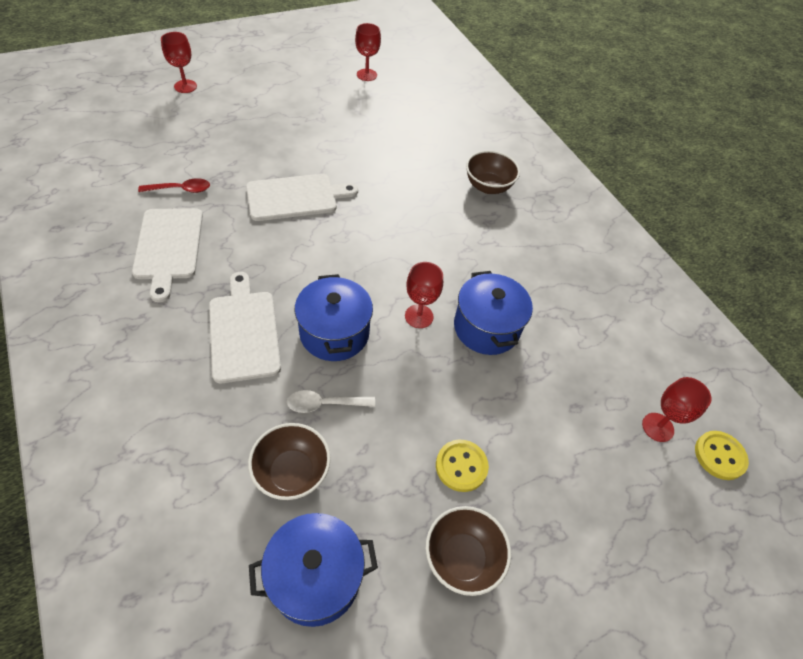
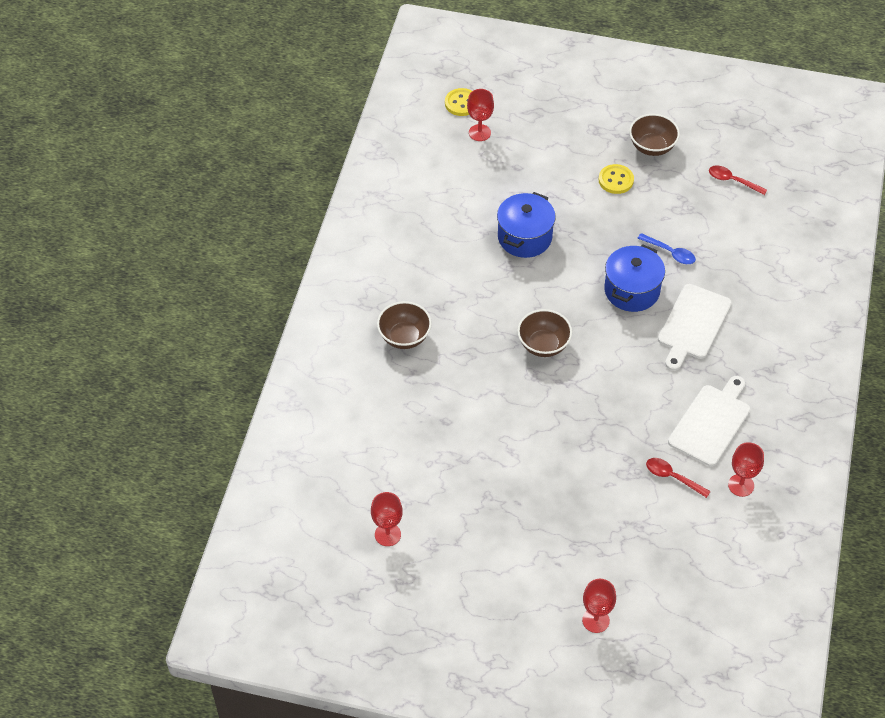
camera: 135 degrees left, 0 degrees up
(292, 473) = (714, 229): brown bowl -> brown bowl (543, 345)
(295, 197) = (579, 416): white cutting board -> none
(315, 577) = (732, 181): blue pot -> red spoon
(324, 404) = (670, 253): white spoon -> blue spoon
(419, 316) = (564, 269): red goblet -> red goblet (741, 485)

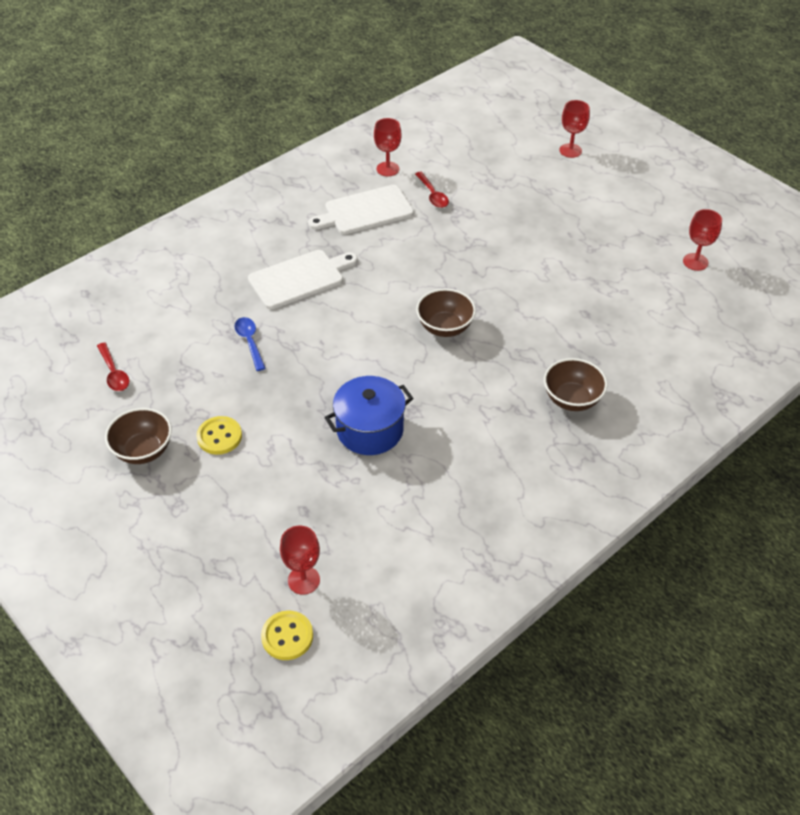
camera: 145 degrees left, 5 degrees down
(632, 290) = (320, 330): blue pot -> none

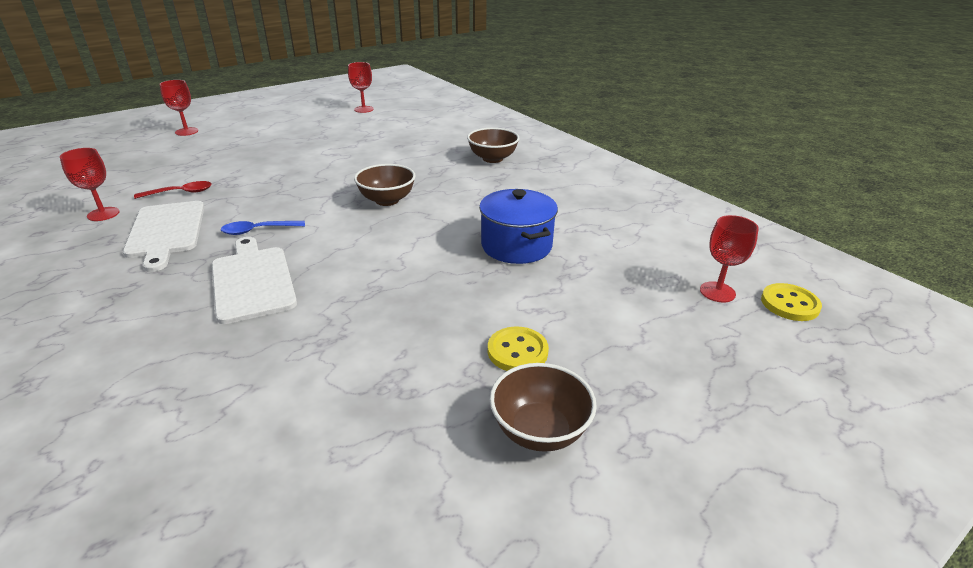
camera: 85 degrees left, 15 degrees down
(114, 373) = (358, 479): red spoon -> none
(250, 342) = (350, 324): blue spoon -> blue spoon (258, 230)

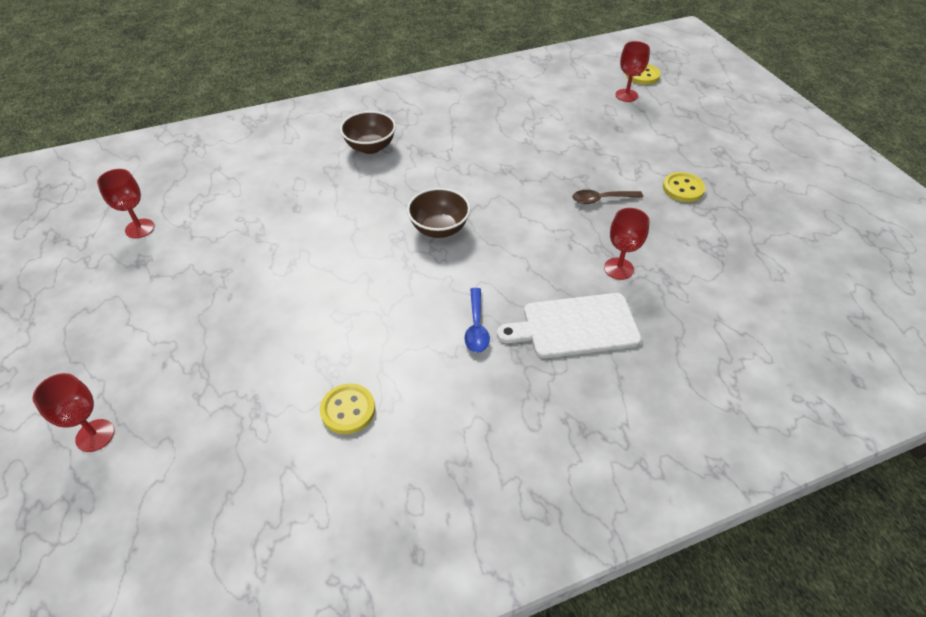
camera: 75 degrees left, 15 degrees up
(103, 214) = (384, 488): red goblet -> red goblet (618, 268)
(166, 231) = (455, 409): white cutting board -> none
(180, 193) = (348, 410): red spoon -> yellow button
(465, 284) = (601, 199): none -> brown spoon
(516, 246) = (549, 164): blue pot -> none
(539, 431) = (753, 193): brown bowl -> none

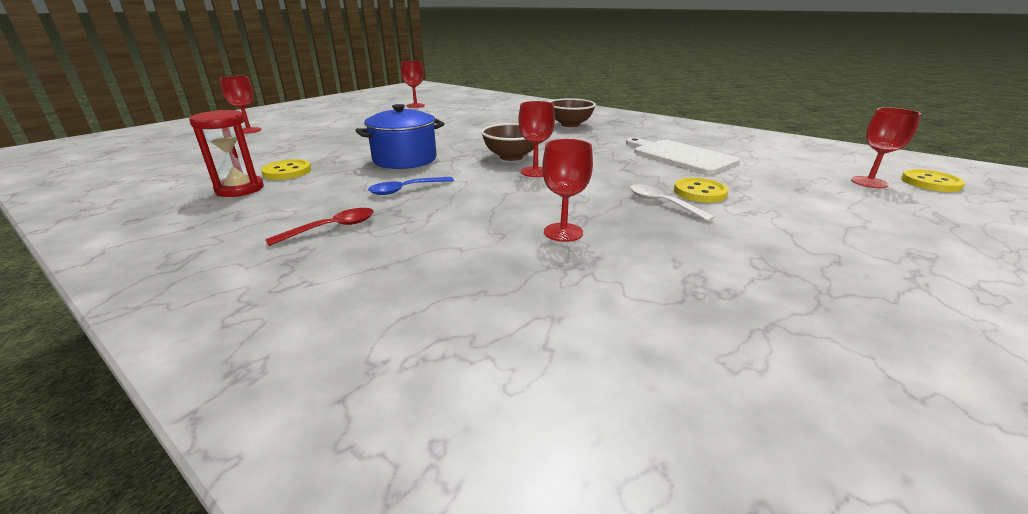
camera: 60 degrees right, 20 degrees down
(380, 457) = (240, 189): none -> red hourglass
(384, 304) = (405, 159): none -> blue pot
(492, 231) = (535, 172): none -> red goblet
(535, 396) = (332, 228): none -> red spoon
(575, 326) = (445, 227): white cutting board -> white cutting board (680, 156)
(601, 199) = (662, 203): brown spoon -> white spoon
(683, 188) = (779, 243): yellow button -> yellow button (699, 192)

